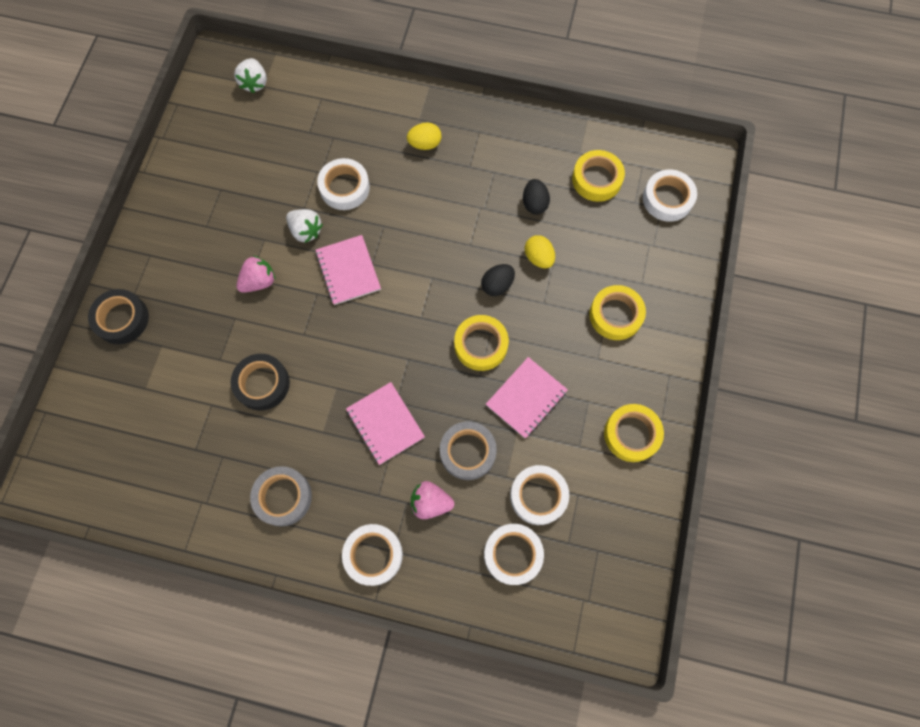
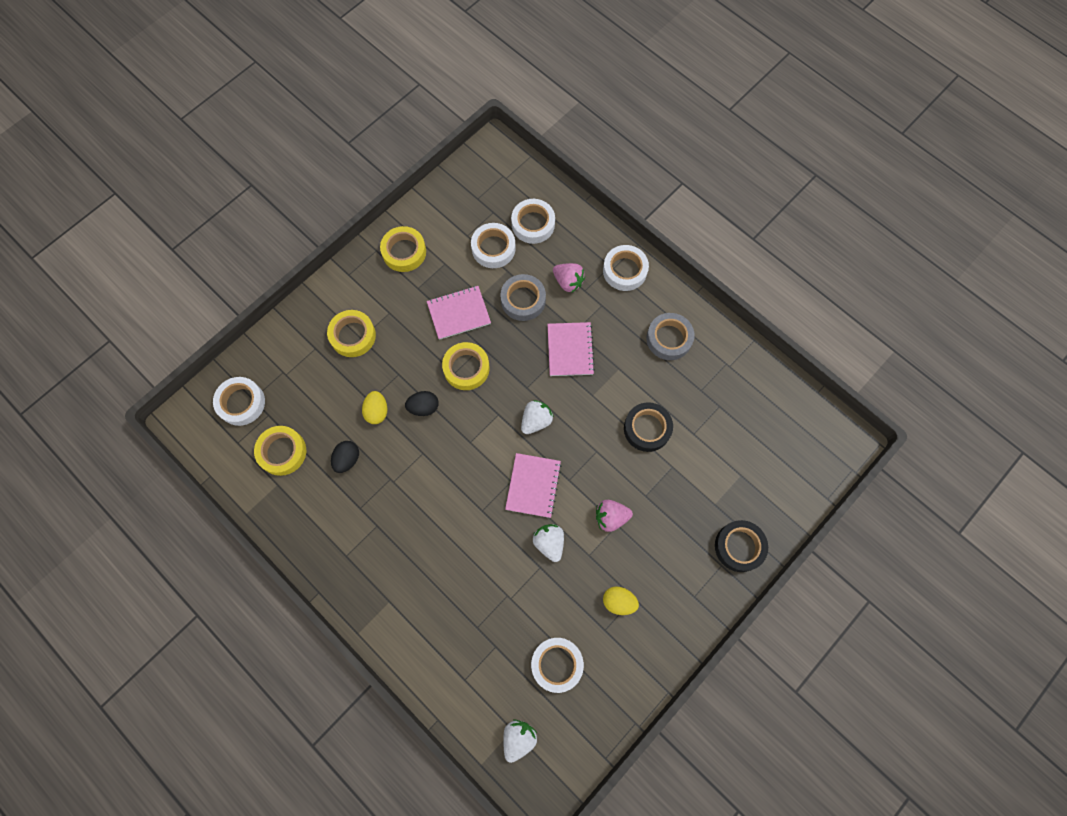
camera: 150 degrees left, 0 degrees up
(344, 188) = (494, 567): white tape -> white tape (557, 664)
(379, 331) = (536, 421): none -> white strawberry
(425, 144) = (400, 571): yellow egg -> yellow egg (618, 601)

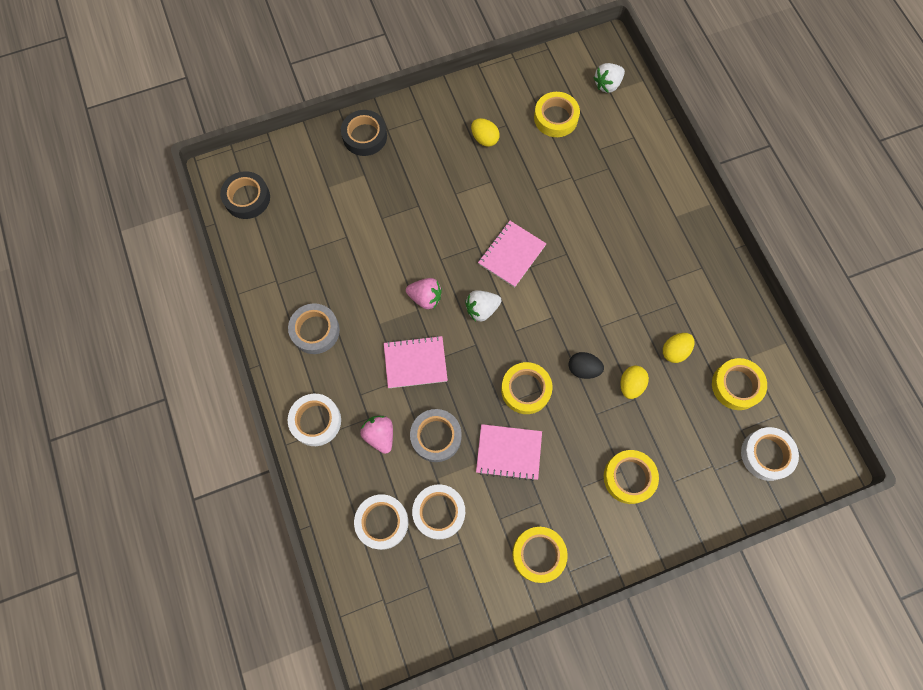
camera: 155 degrees left, 0 degrees up
(347, 459) = (674, 351): black egg -> yellow egg
(549, 543) = (520, 204): white strawberry -> none
(557, 664) = (556, 118): white tape -> yellow tape
(570, 350) = (415, 362): pink notebook -> pink notebook turned 60 degrees clockwise
(611, 517) = (457, 201): pink strawberry -> pink strawberry (425, 298)
(647, 428) = (384, 258): black tape -> black tape (247, 198)

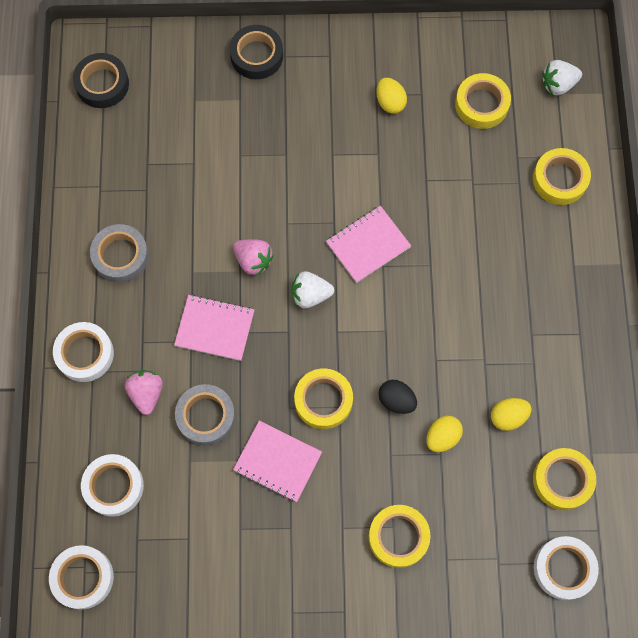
camera: 20 degrees right, 0 degrees up
(439, 512) = (177, 498): white tape -> white tape (83, 578)
(538, 554) = (266, 582): yellow tape -> yellow tape (559, 179)

